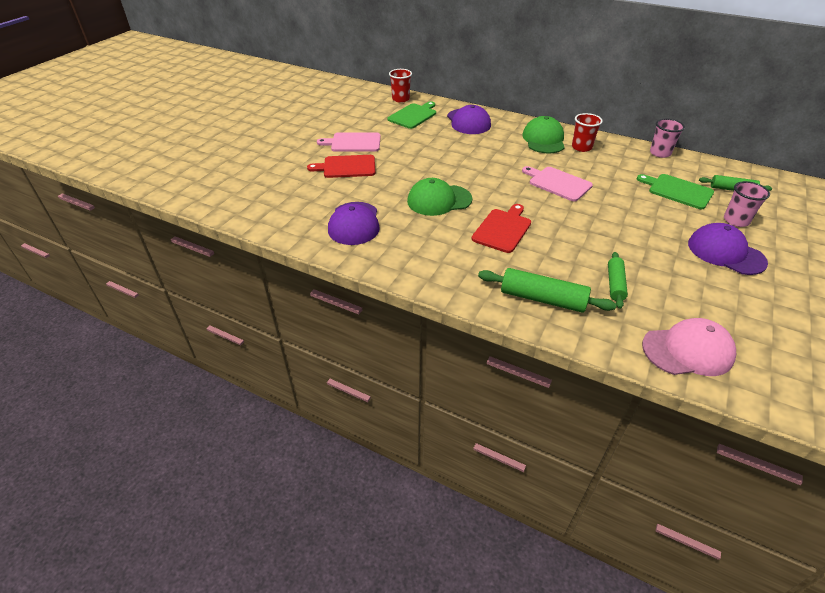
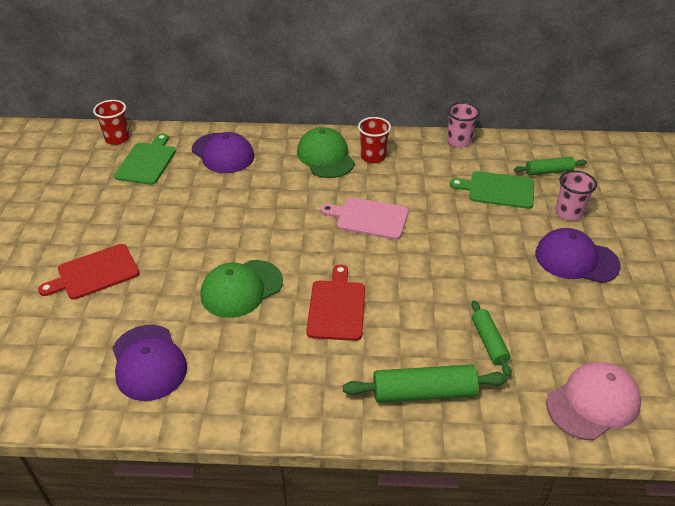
camera: 25 degrees left, 0 degrees up
(353, 142) = (85, 229): pink cutting board -> none

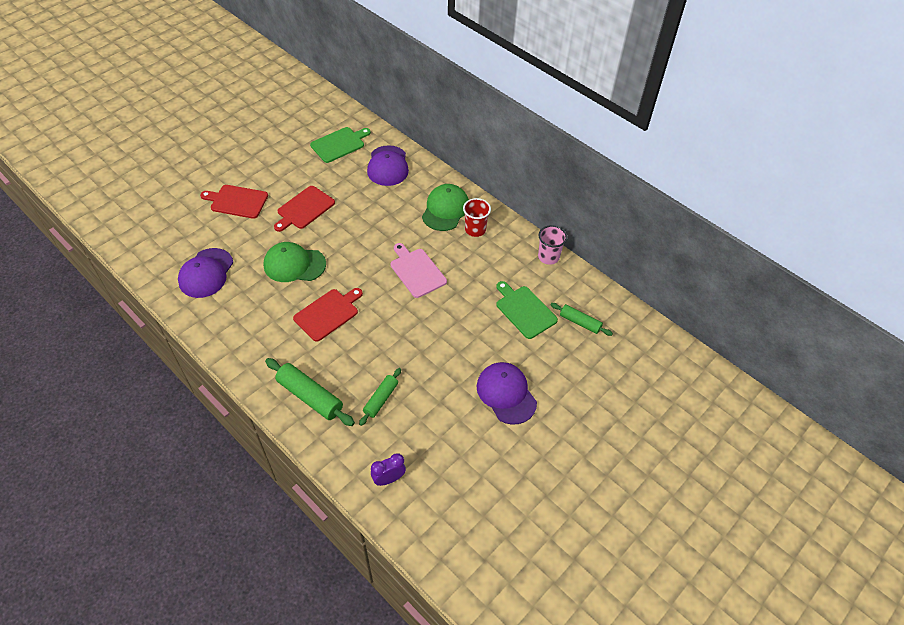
camera: 40 degrees right, 10 degrees up
(117, 139) = (341, 116): red cup -> none
(184, 235) = (304, 209): none -> red cutting board
(568, 213) = (549, 361): pink cup -> none
(593, 403) = (389, 479): pink cap -> purple clock

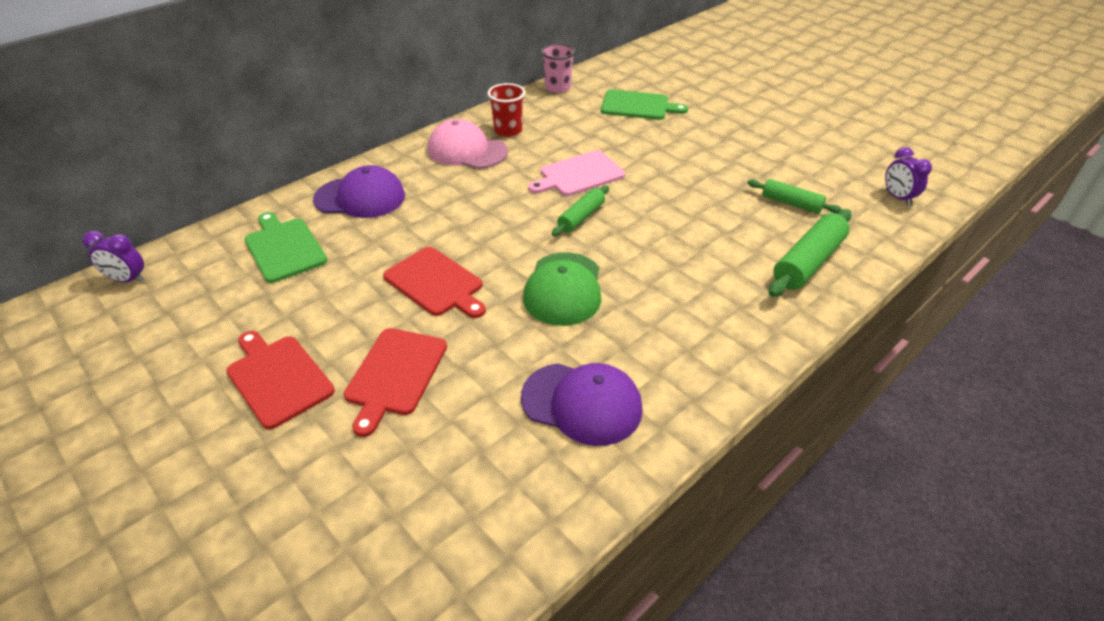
camera: 85 degrees left, 10 degrees down
(316, 96) = (128, 280): none -> purple clock
(328, 313) = (660, 250): red cutting board -> red cutting board (278, 378)
(445, 209) = (467, 151): green cap -> pink cap
(506, 394) = (755, 122): purple cap -> none
(524, 310) = (638, 106): green cutting board -> green cutting board turned 135 degrees counterclockwise
(580, 322) = (651, 77): green rolling pin -> green rolling pin (581, 217)

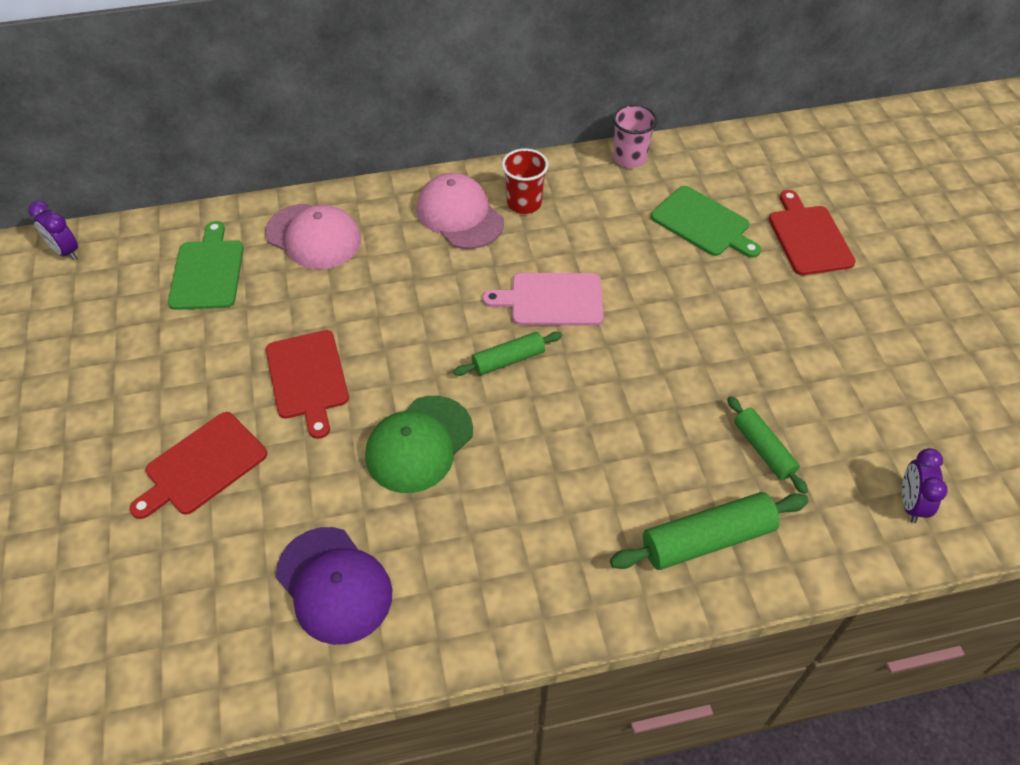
camera: 30 degrees right, 10 degrees up
(278, 378) = (111, 420): red cutting board -> red cutting board (808, 237)
(360, 197) = (313, 236): purple cap -> pink cap

